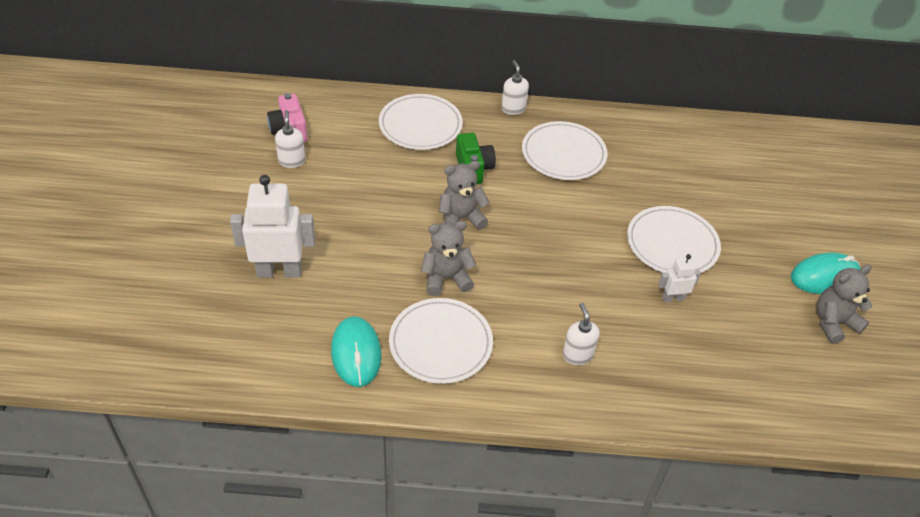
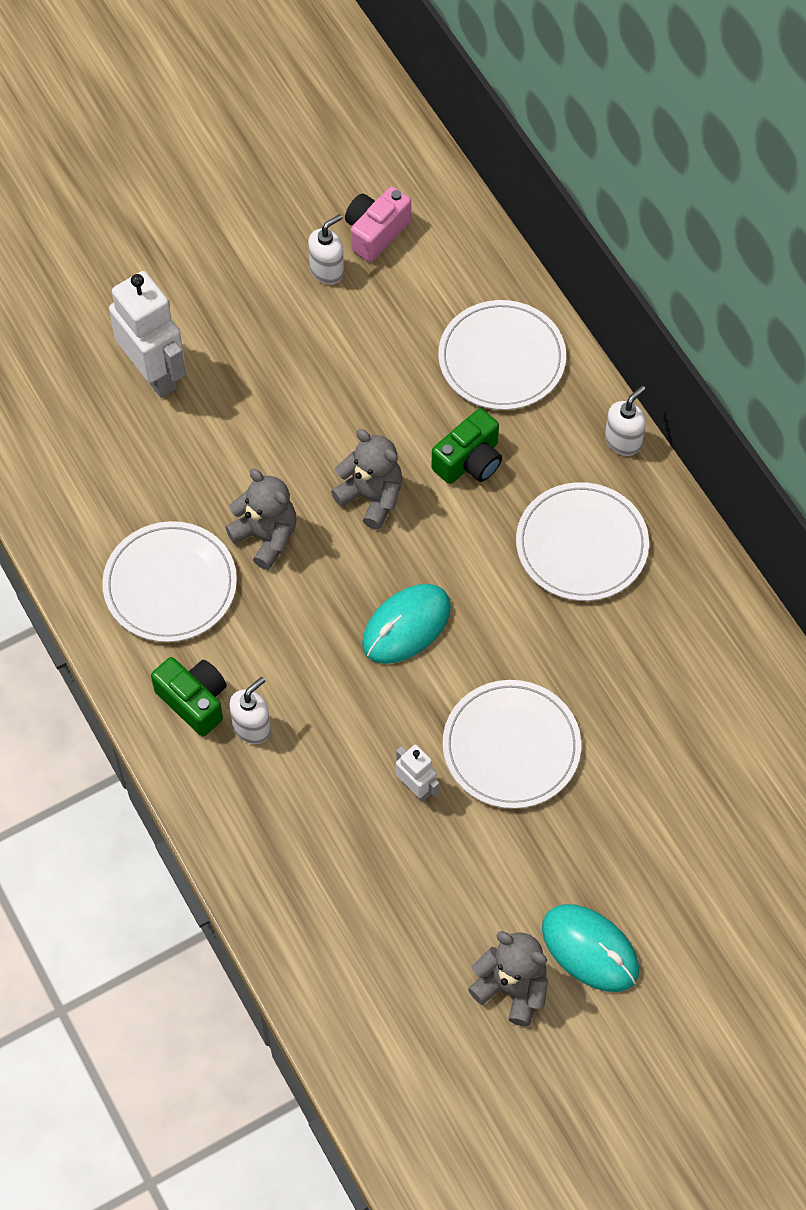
camera: 60 degrees right, 15 degrees up
(356, 353) = (99, 515): turquoise mouse -> turquoise mouse (406, 626)
(536, 375) = (194, 701): none -> green camera

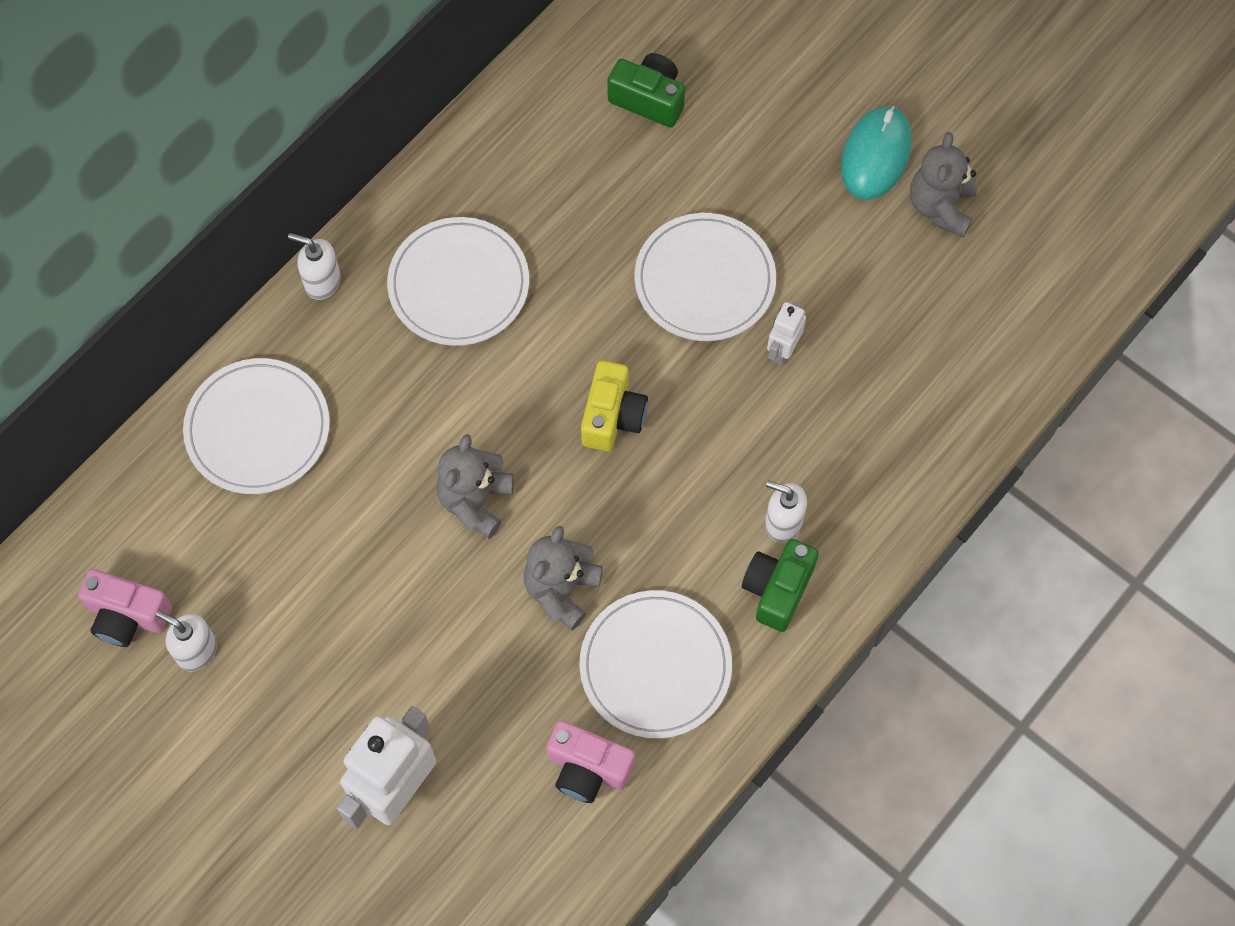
camera: 110 degrees left, 5 degrees up
(109, 508) = (587, 768): none -> pink camera
(406, 626) = (612, 416): turquoise mouse -> yellow camera
(469, 461) = (397, 420): green camera -> green camera (648, 99)

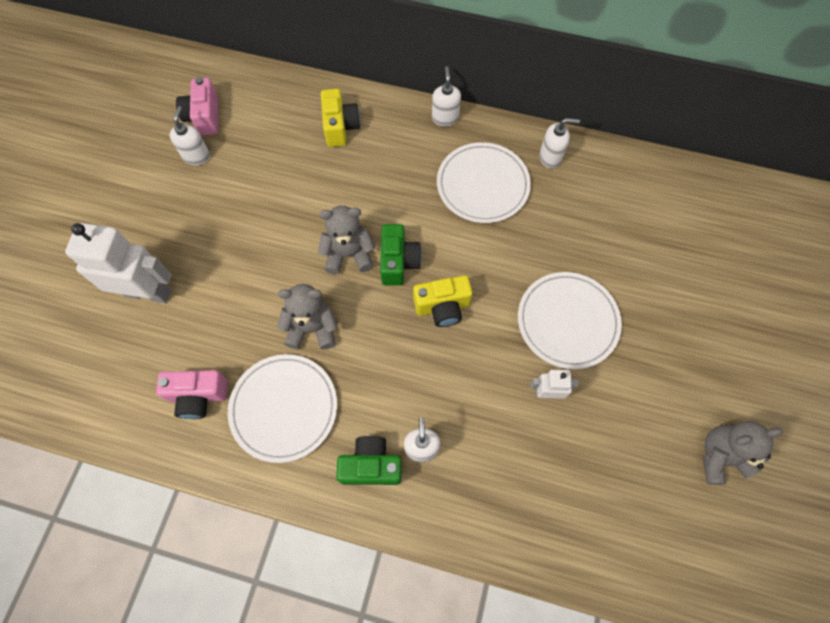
camera: 65 degrees right, 0 degrees up
(258, 429) = (340, 127): white plate -> yellow camera
(462, 180) = (550, 157): none -> white soap dispenser
(587, 768) = (198, 396): pink camera -> pink camera turned 90 degrees counterclockwise
(648, 99) = (671, 233): green camera -> green camera (398, 262)
(875, 155) = (729, 393): turquoise mouse -> none

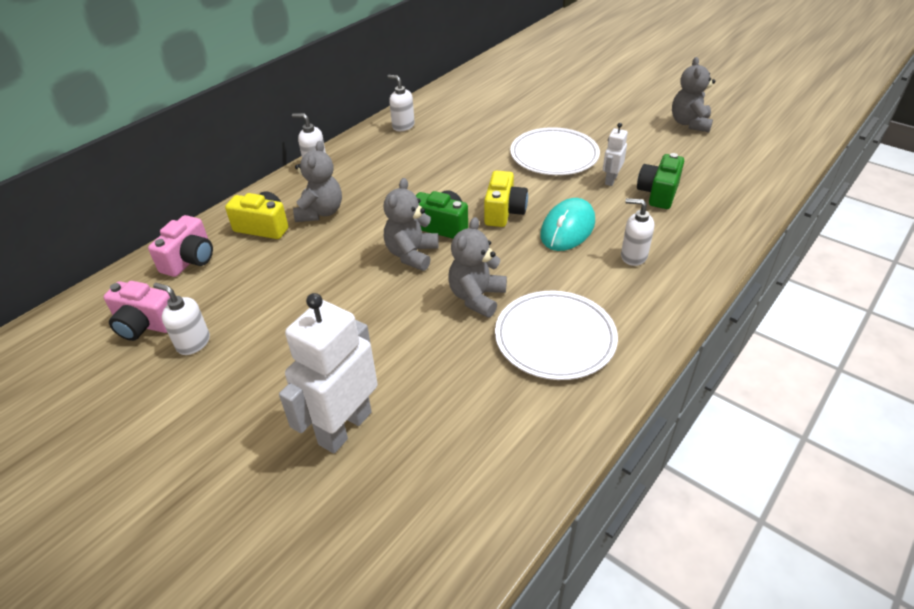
camera: 65 degrees left, 25 degrees down
(198, 396) = (508, 406): pink camera -> pink camera (190, 260)
(371, 465) = (639, 291): green camera -> green camera (658, 193)
(377, 158) = (320, 212): none -> grey teddy bear
(440, 374) = (567, 228): none -> turquoise mouse
(482, 185) = (400, 163): white plate -> none
(550, 157) = (403, 126): white soap dispenser -> white soap dispenser turned 75 degrees counterclockwise

